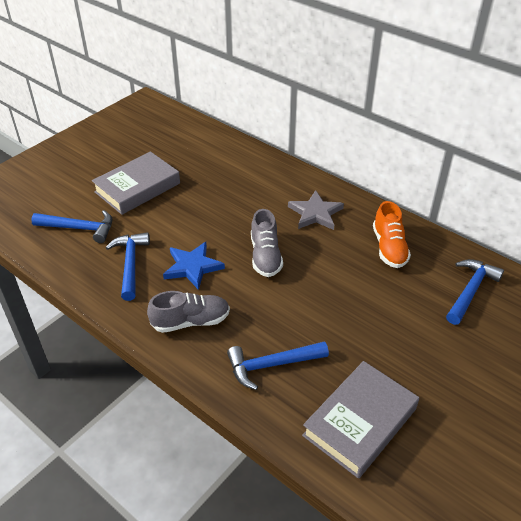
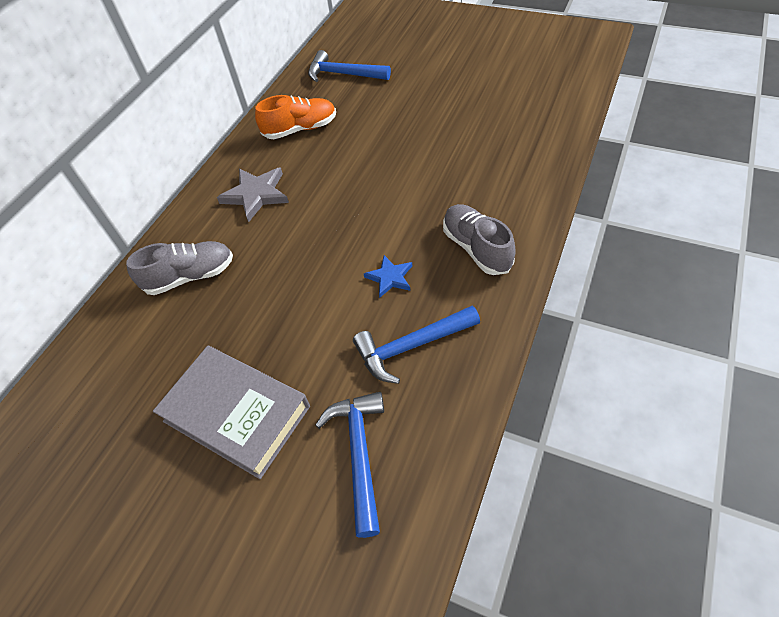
camera: 100 degrees left, 10 degrees up
(192, 267) = (390, 277): blue star -> blue star, size x0.62
(265, 256) = (346, 217): grey shoe -> grey shoe (190, 276)
(272, 365) = (498, 170): blue hammer -> none
(360, 422) = (524, 107): grey book -> none

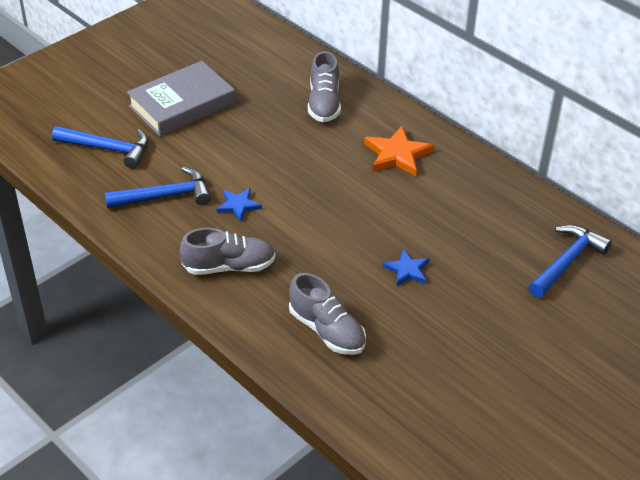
camera: 105 degrees right, 10 degrees down
(256, 195) = (397, 155): grey star -> orange star
(300, 129) = (479, 204): orange shoe -> none
(404, 142) = (407, 270): none -> blue star
(411, 347) = (165, 196): blue hammer -> blue hammer turned 75 degrees clockwise
(502, 161) = (327, 330): none -> grey shoe

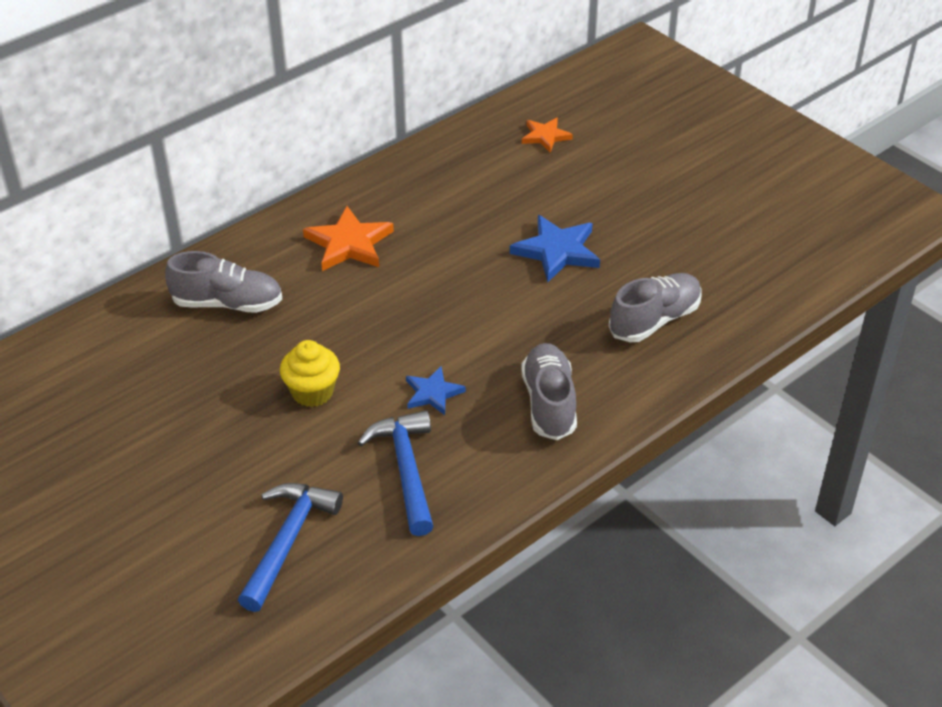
camera: 85 degrees left, 0 degrees up
(182, 105) = (196, 455): grey book -> none
(238, 149) = (312, 392): none -> yellow cupcake
(407, 270) = (557, 251): blue star -> blue star, size x1.63
(567, 262) = (545, 136): blue hammer -> orange star

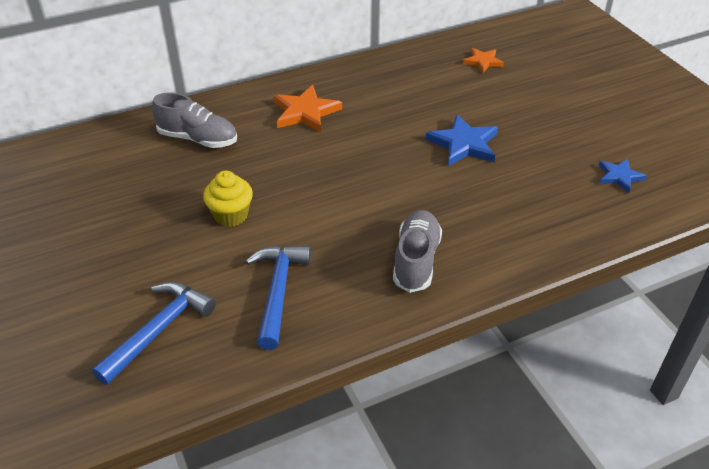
camera: 15 degrees right, 0 degrees up
(433, 393) = (324, 234): blue star -> blue star (619, 176)
(654, 320) = (527, 211): grey shoe -> none

